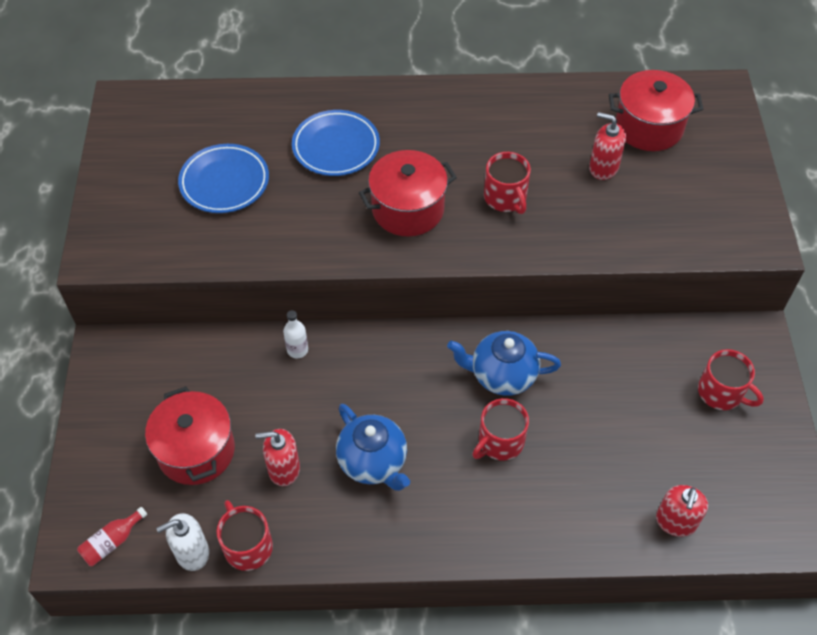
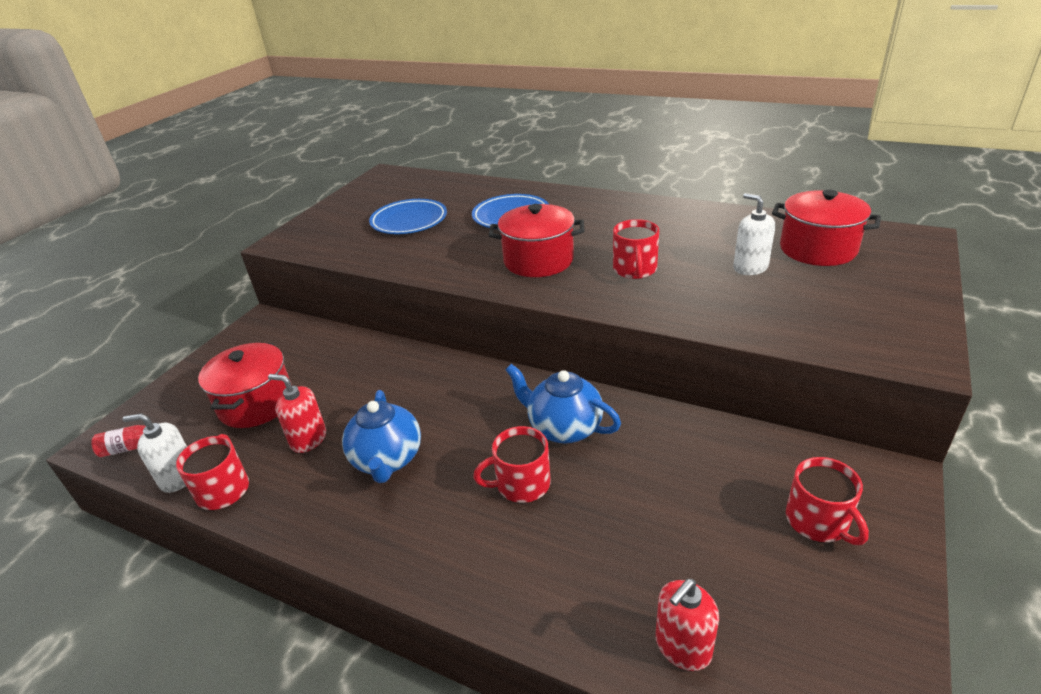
camera: 30 degrees right, 20 degrees down
(297, 350) = (396, 358): white bottle -> none
(603, 168) = (750, 267): red soap dispenser -> white soap dispenser

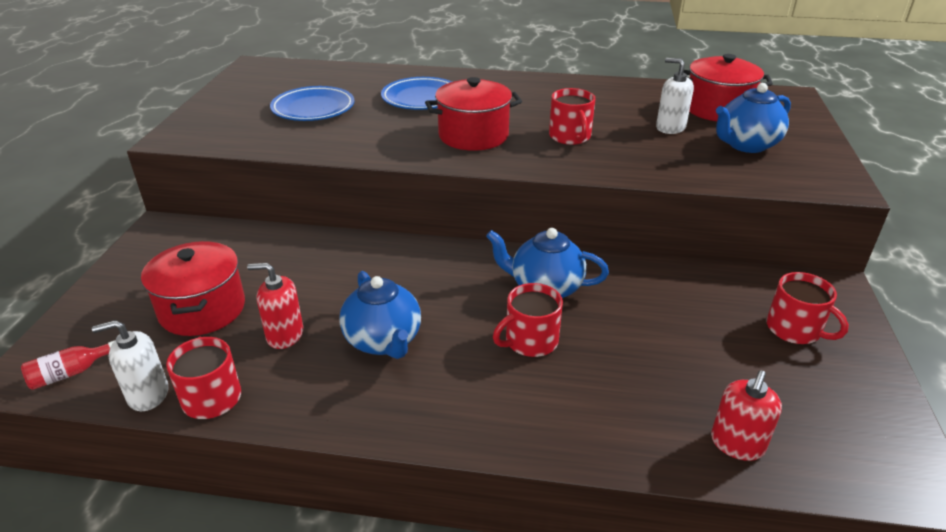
camera: 20 degrees left, 0 degrees up
(828, 296) = (746, 145): none -> blue teapot

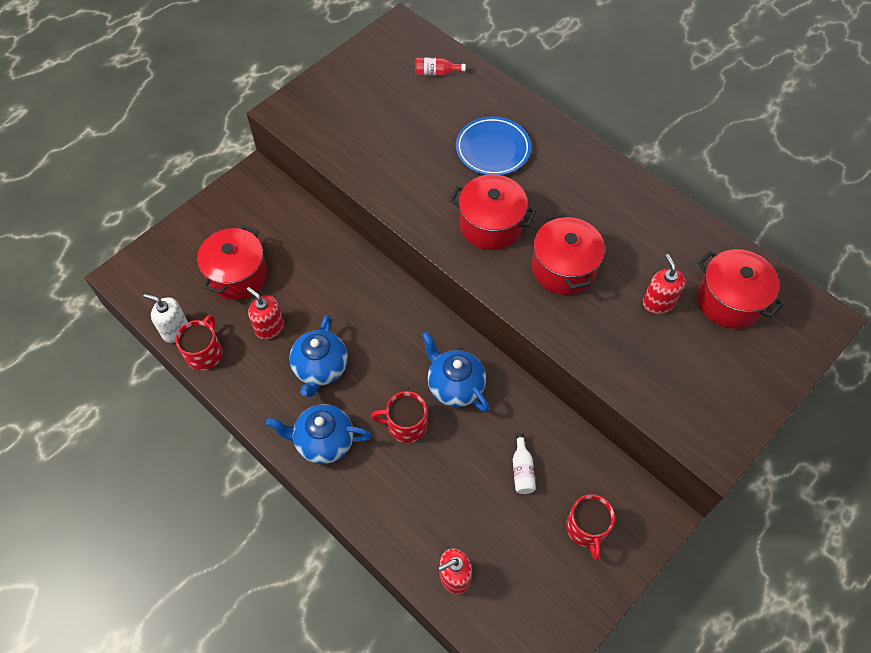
camera: 35 degrees right, 25 degrees up
(70, 373) = (145, 288): red bottle -> red bottle (436, 72)
(313, 109) = (400, 121): blue plate -> none
(570, 137) = (563, 268): red mug -> red pot
(670, 127) = (658, 302): white soap dispenser -> red soap dispenser
(684, 317) = (522, 470): none -> white bottle
(746, 145) = (696, 361): blue teapot -> blue teapot (323, 442)

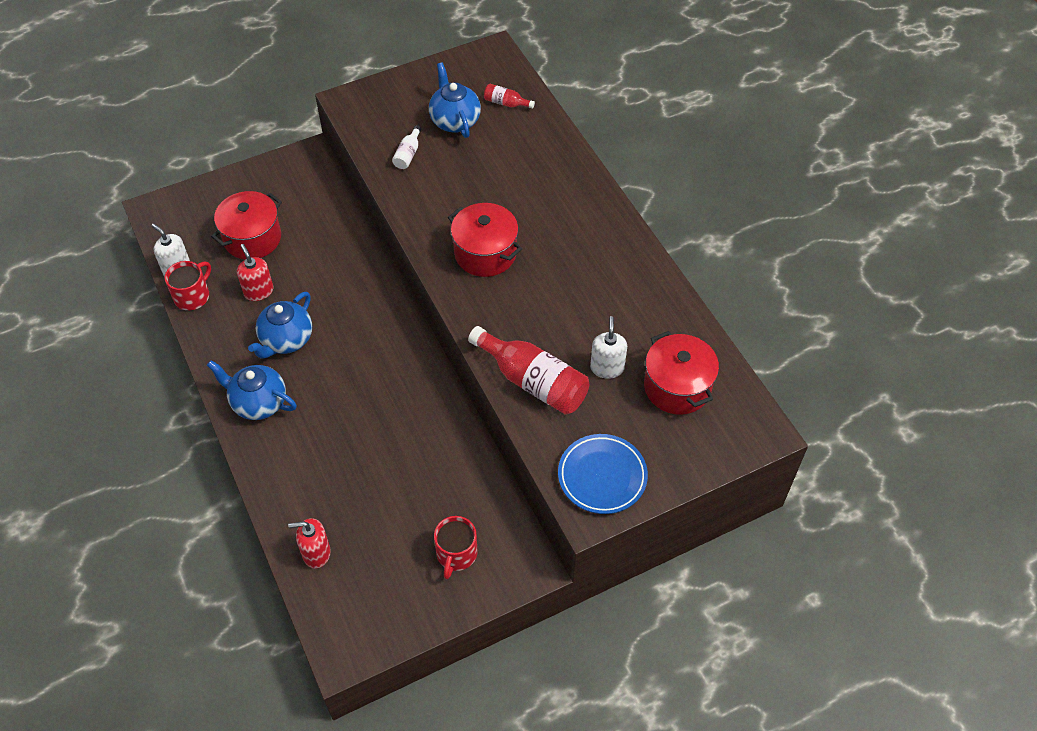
camera: 20 degrees right, 5 degrees down
(406, 424) = (338, 412): red mug -> none
(454, 386) = (398, 392): blue teapot -> blue teapot (454, 121)
(493, 149) = (523, 187): blue plate -> blue plate (602, 476)
(522, 470) = (423, 484): white bottle -> white bottle (408, 154)
(563, 268) = (533, 311): red pot -> none
(598, 338) = (533, 381): none -> red bottle
(658, 302) = (607, 367): red soap dispenser -> white soap dispenser

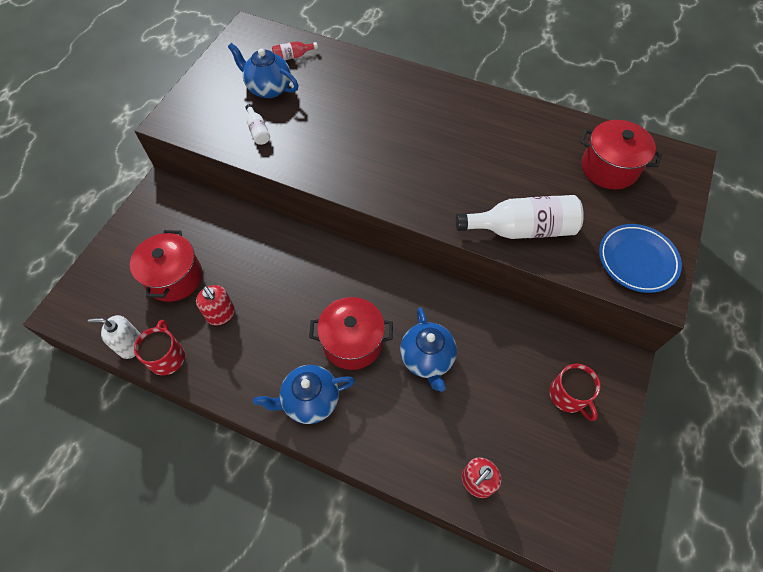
camera: 40 degrees left, 5 degrees up
(258, 291) = (221, 314): red soap dispenser -> red soap dispenser turned 150 degrees counterclockwise
(286, 340) = (282, 335): blue teapot -> blue teapot (427, 359)
(485, 253) = (390, 164): red pot -> red pot (352, 342)
(533, 381) = (521, 229): red bottle -> white bottle
(607, 367) = (555, 186): white soap dispenser -> none

